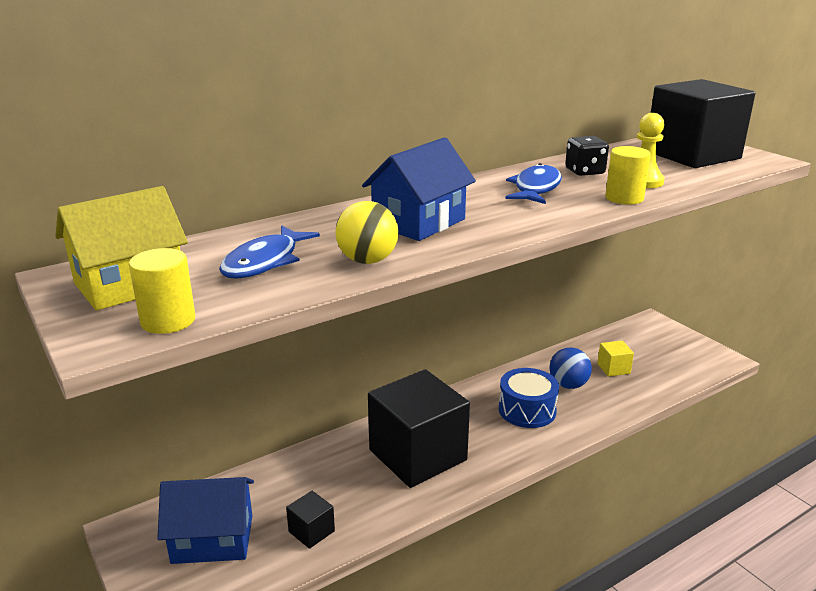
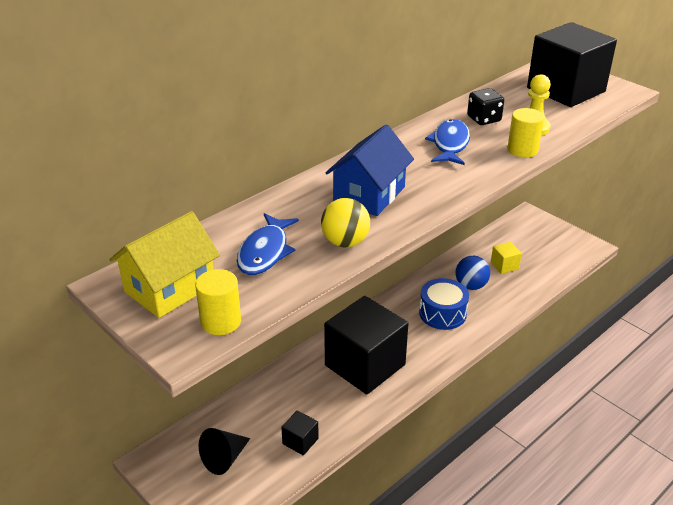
camera: 10 degrees left, 10 degrees up
(212, 539) = (224, 458): blue house -> black cone

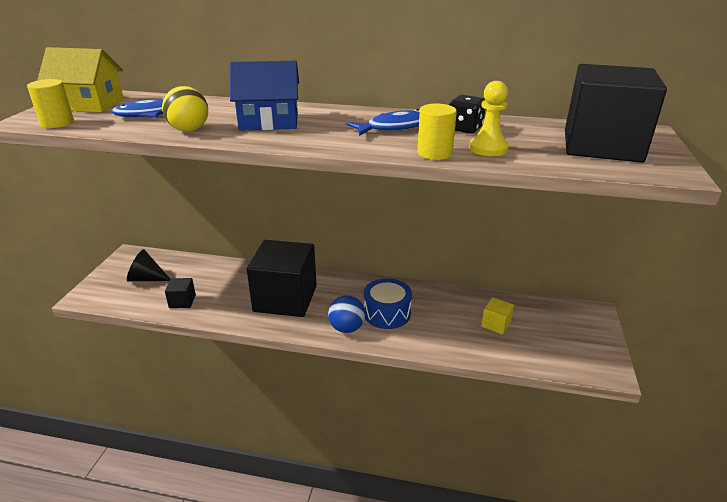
camera: 55 degrees right, 5 degrees down
(471, 285) = (442, 315): blue ball -> blue ball (347, 328)

